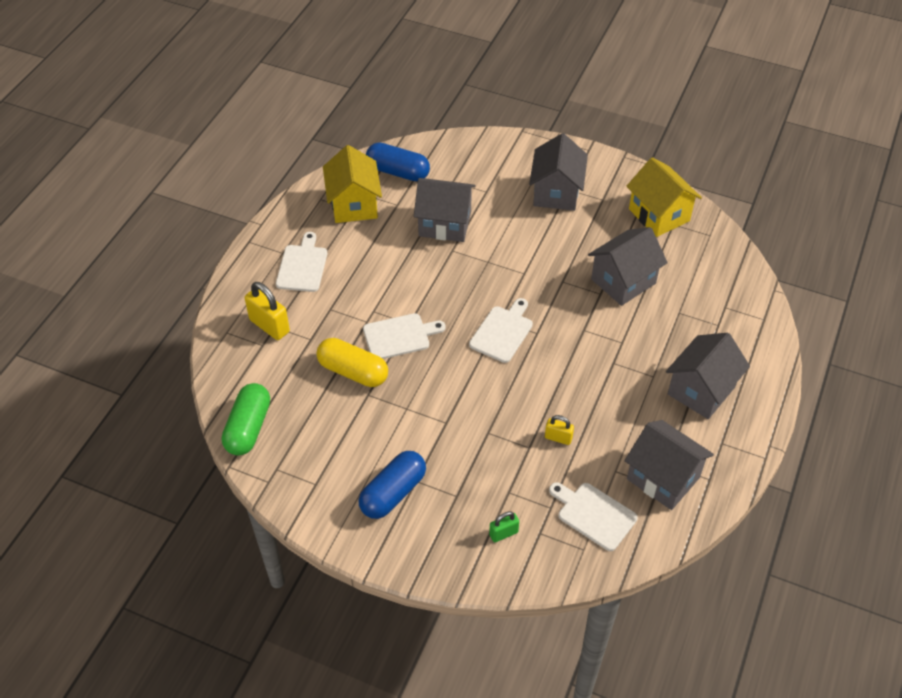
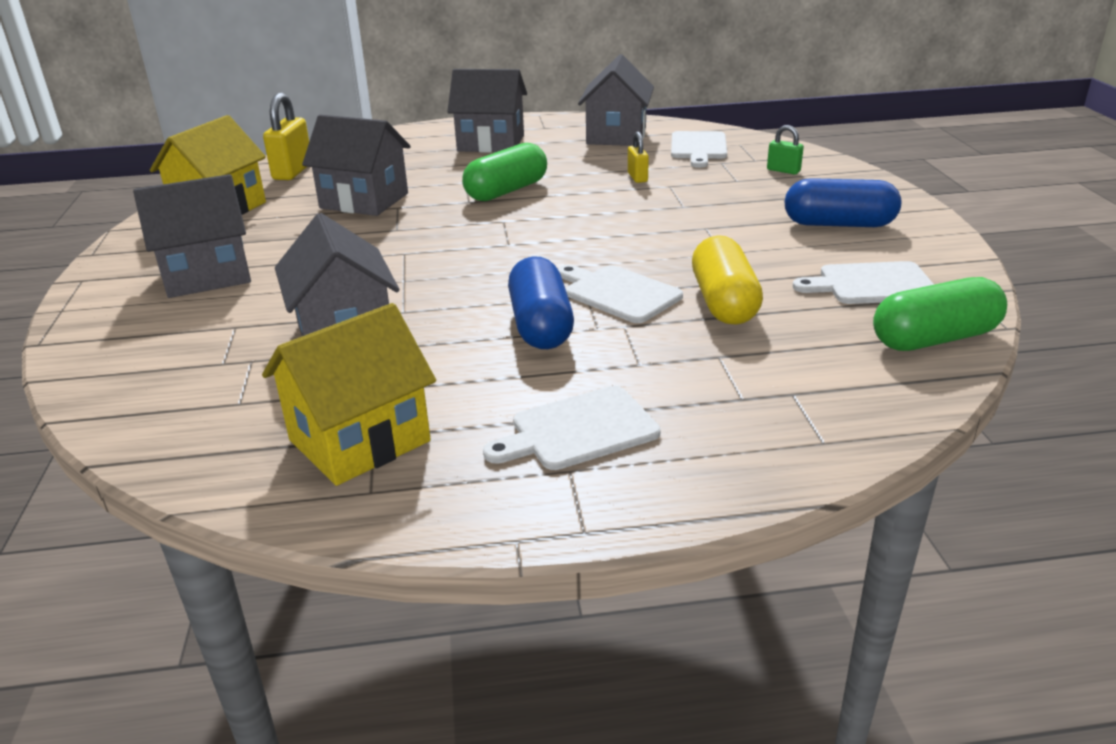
camera: 120 degrees left, 20 degrees down
(269, 326) = (748, 403): yellow padlock -> yellow padlock (293, 171)
(398, 172) = (224, 427): blue capsule -> blue capsule (541, 325)
(502, 332) = (526, 237): white cutting board -> white cutting board (871, 284)
(587, 355) = (507, 191): none -> green capsule

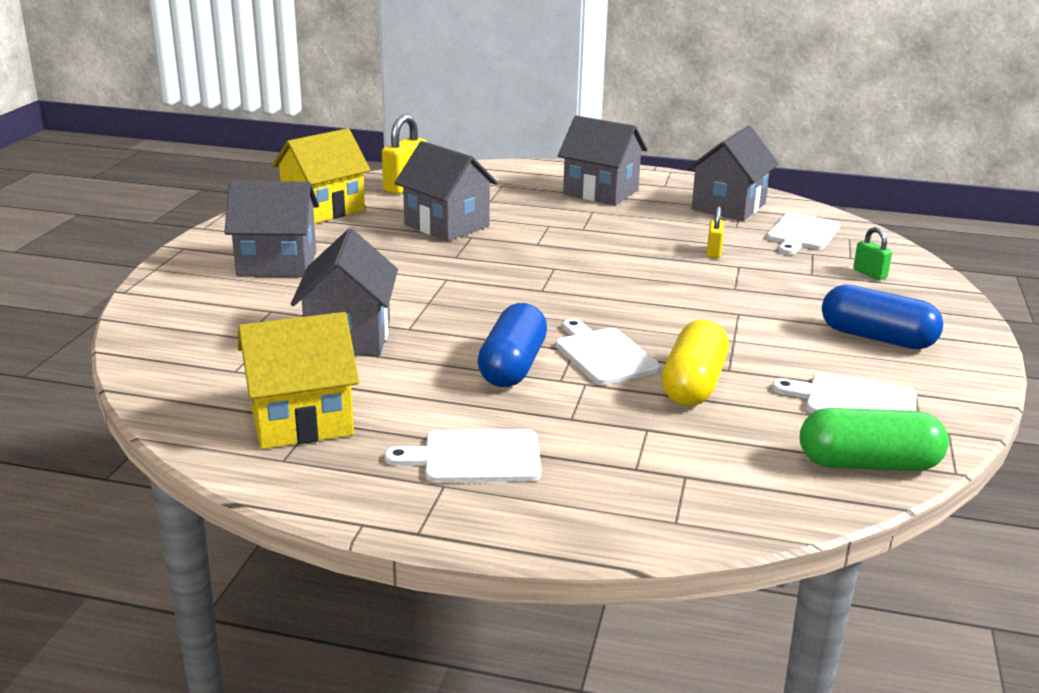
camera: 20 degrees right, 5 degrees down
(507, 191) = (579, 241): green capsule -> none

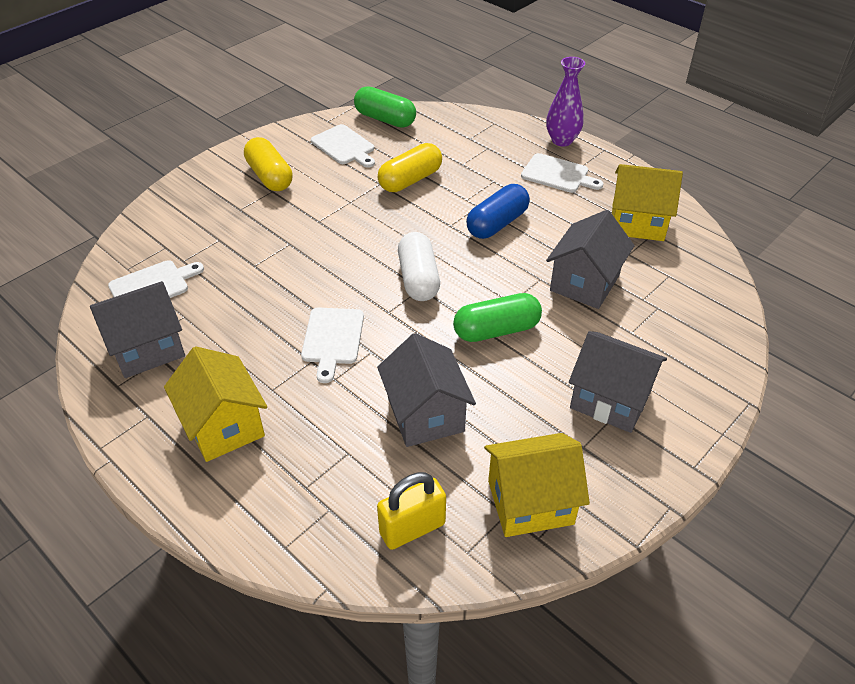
camera: 150 degrees left, 20 degrees up
(426, 280) = (496, 330): none -> green capsule
(514, 525) = (562, 140): none -> purple vase
(552, 295) = (418, 279): none -> white capsule
(600, 192) = (224, 426): grey house -> yellow house
(603, 354) = (436, 215): white cutting board -> white cutting board (332, 339)
(714, 252) = (249, 287): yellow padlock -> none
(870, 274) = (183, 226): green padlock -> none
(877, 338) = (270, 176): blue capsule -> yellow capsule

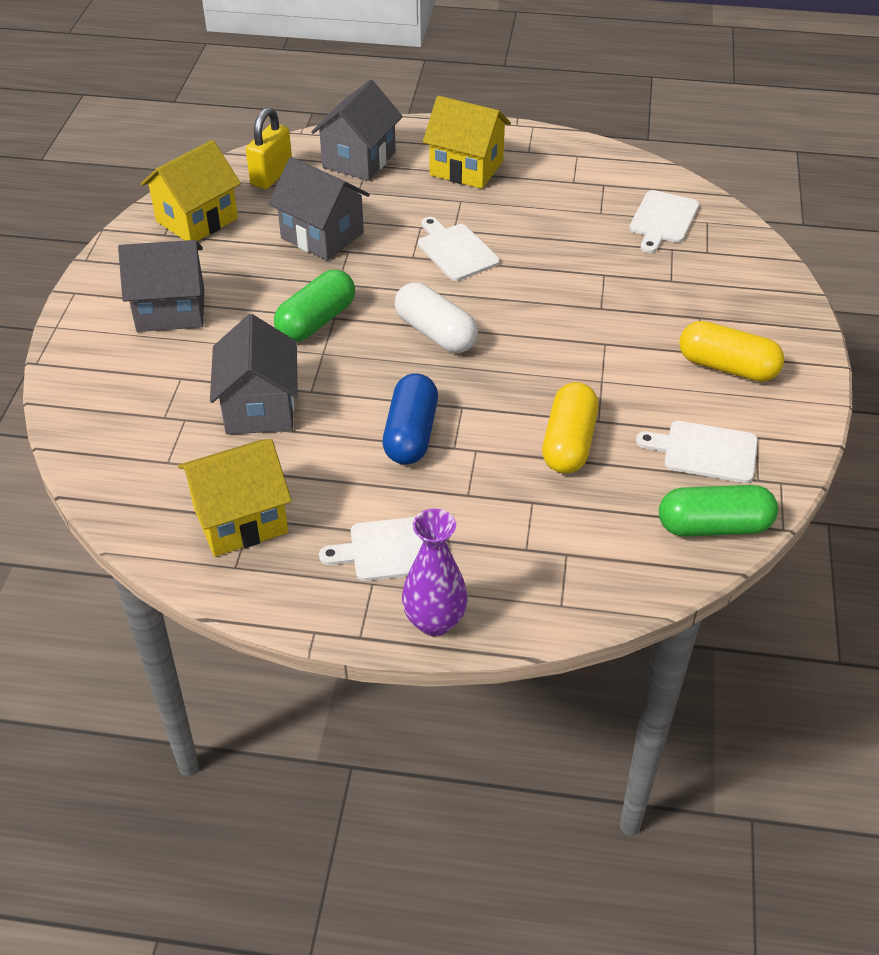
camera: 145 degrees right, 0 degrees up
(147, 349) = (592, 182): grey house -> grey house (359, 160)

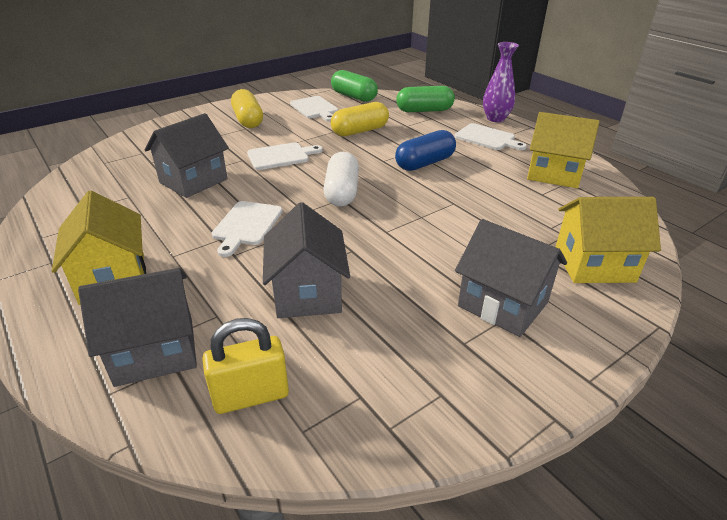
camera: 135 degrees left, 10 degrees down
(197, 220) = (391, 389): yellow house -> yellow house (594, 265)
(259, 408) = (495, 210): grey house -> grey house (193, 181)
(316, 321) = (401, 235): green capsule -> green capsule (424, 110)
(663, 220) = (116, 175): white cutting board -> white cutting board (281, 156)

